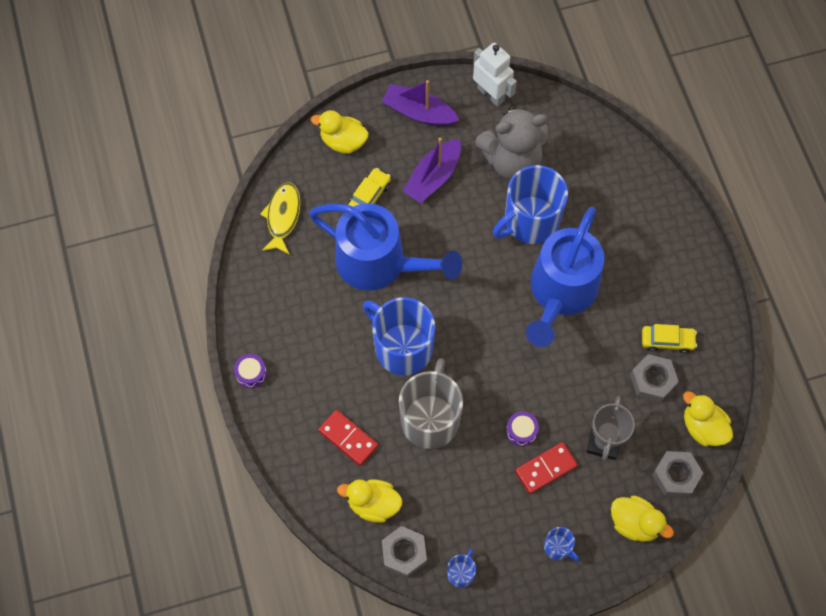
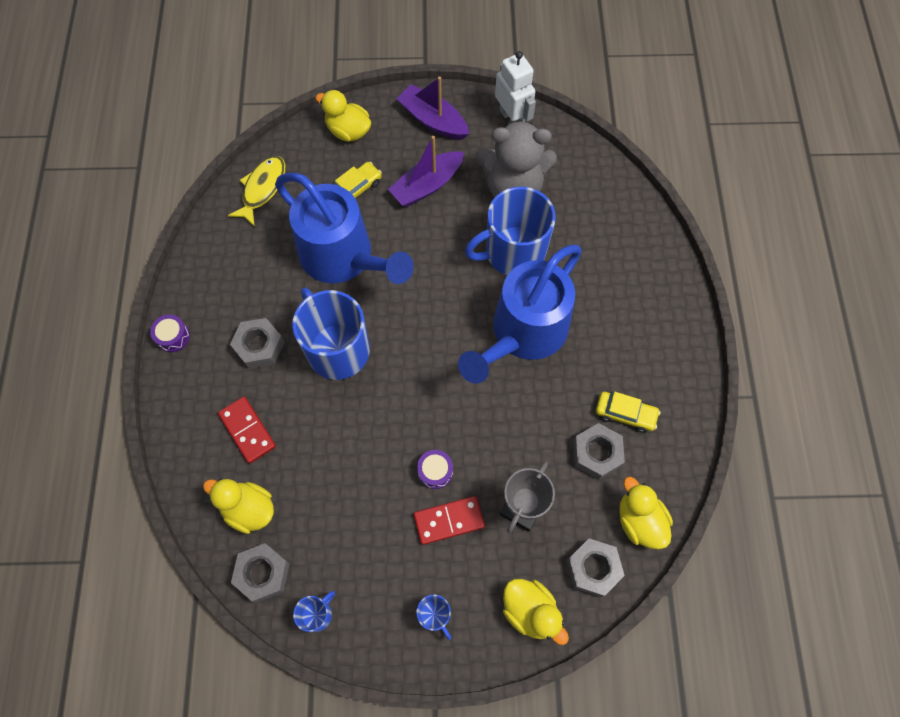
camera: 15 degrees right, 0 degrees up
(332, 362) = (259, 346): none -> grey nut
(430, 418) = (341, 432): grey mug -> none

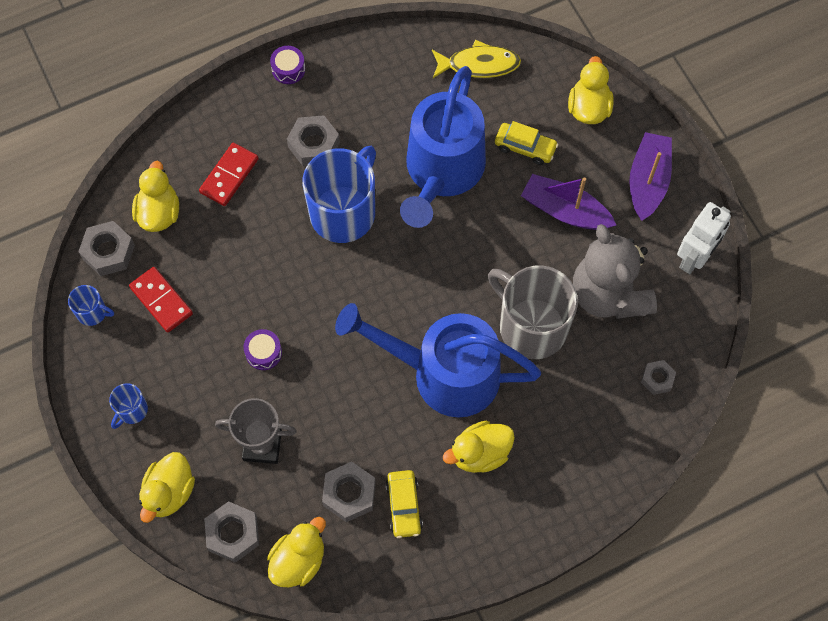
camera: 65 degrees right, 0 degrees up
(449, 520) = (222, 385): red domino -> red domino (161, 300)
(513, 252) = (531, 326): blue mug -> grey mug
(597, 186) = (657, 379): none -> grey nut
(604, 336) = (480, 453): none -> yellow duck

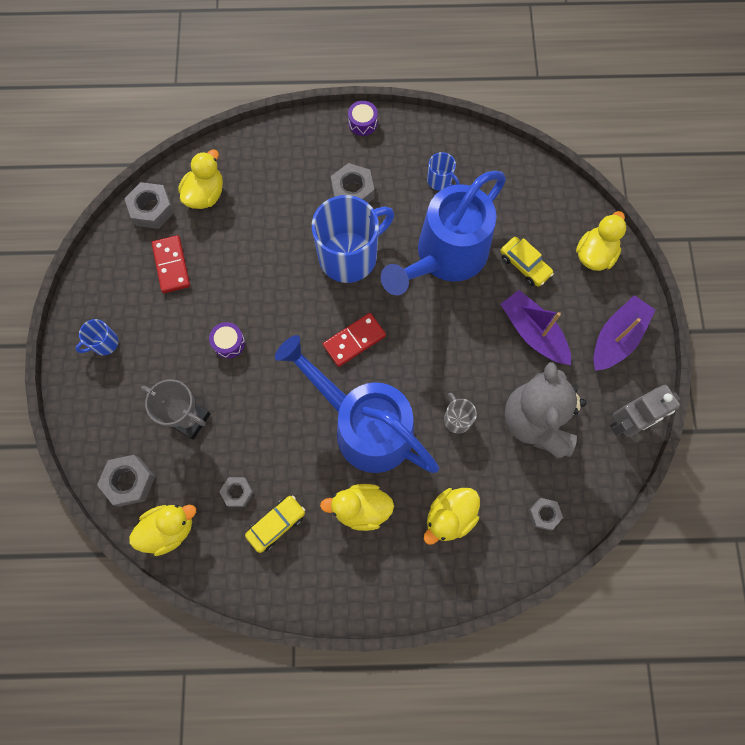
camera: 25 degrees right, 5 degrees up
(92, 312) = (115, 252): blue mug -> blue mug (440, 180)
(169, 492) = (98, 423): yellow duck -> yellow duck (450, 517)
(229, 176) = (274, 188): red domino -> red domino (354, 340)
(349, 494) = (237, 492): grey nut -> grey nut, size x0.62
(404, 506) = (276, 524): yellow car -> yellow car turned 150 degrees counterclockwise
(479, 64) = (519, 181): yellow fish -> none
(531, 326) = (457, 419): grey mug -> grey mug, size x0.44
(694, 258) = (626, 422): white robot -> grey robot

